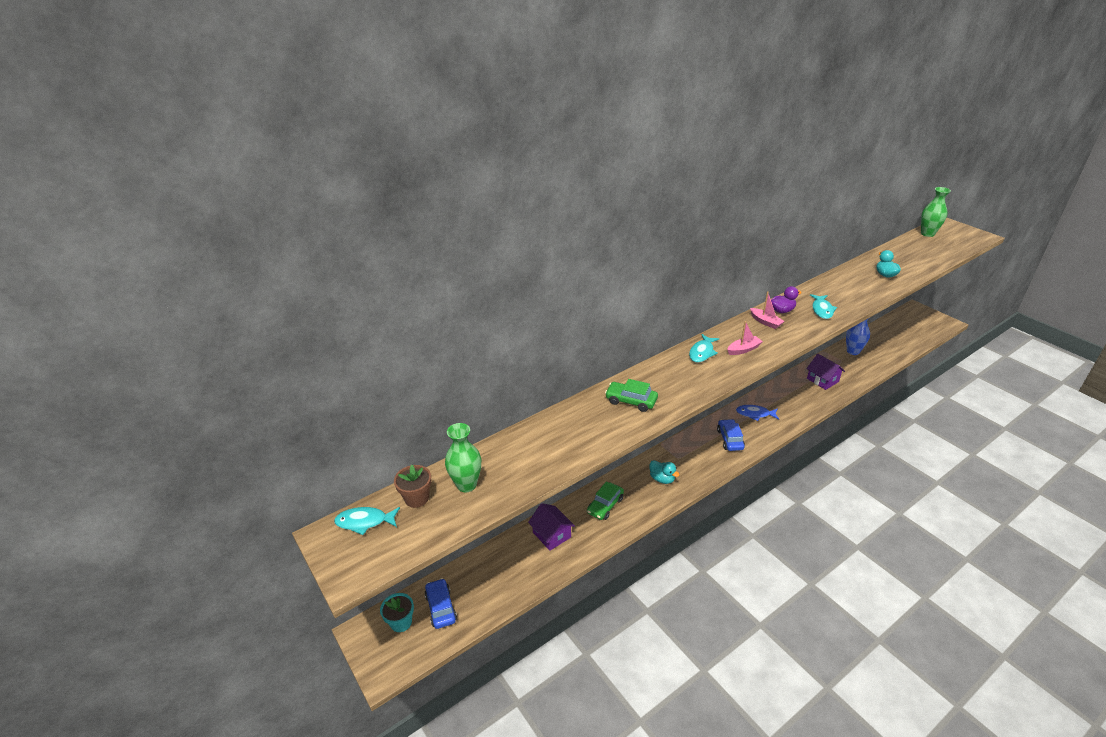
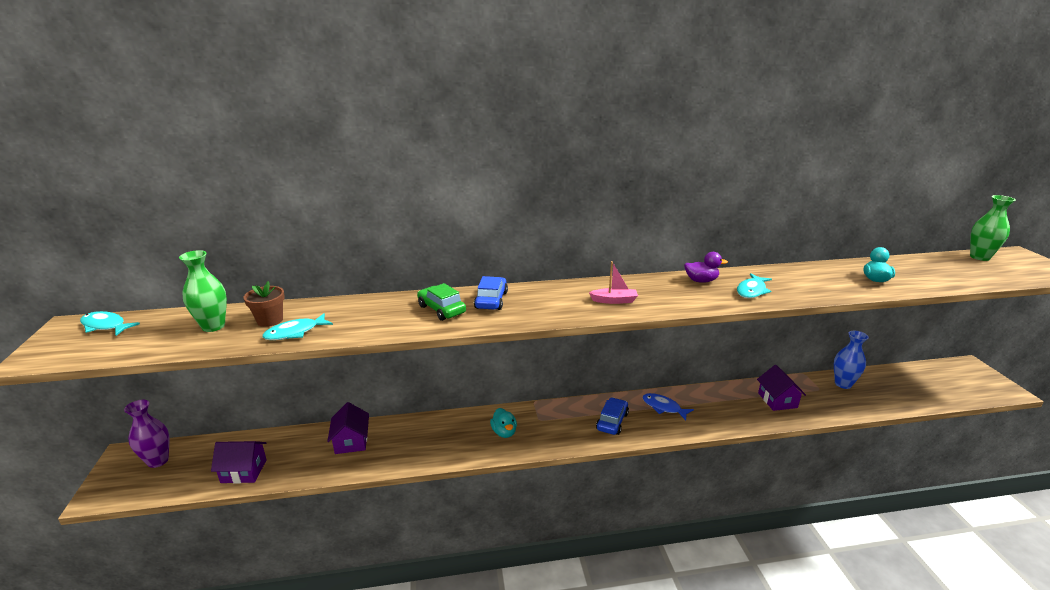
camera: 25 degrees right, 10 degrees down
(401, 622) = (158, 461): turquoise flower pot -> purple vase
(417, 498) = (164, 323): brown flower pot -> brown flower pot (270, 320)
(441, 608) = (198, 463): blue car -> blue car (491, 300)
(489, 596) = (244, 471): none -> purple house
(605, 505) = (425, 435): green car -> none
(702, 352) = (565, 292): turquoise fish -> turquoise fish (295, 332)
(765, 322) = (669, 285): pink boat -> none

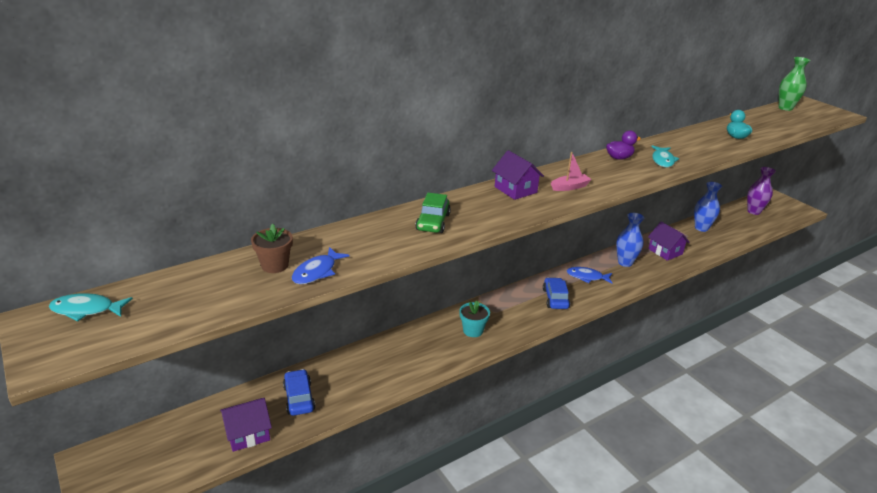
camera: 25 degrees left, 5 degrees up
(158, 461) = (137, 452): purple vase -> purple vase (753, 211)
(213, 326) = (220, 284): green vase -> none
(295, 332) = (317, 272): turquoise fish -> blue fish
(351, 441) = (336, 376): purple house -> purple house (515, 190)
(441, 309) = (433, 222): green car -> green car turned 105 degrees counterclockwise
(491, 300) = (468, 205): blue car -> blue car (299, 398)
(504, 432) = (473, 330): turquoise duck -> turquoise flower pot
(719, 402) = (625, 262): none -> blue vase

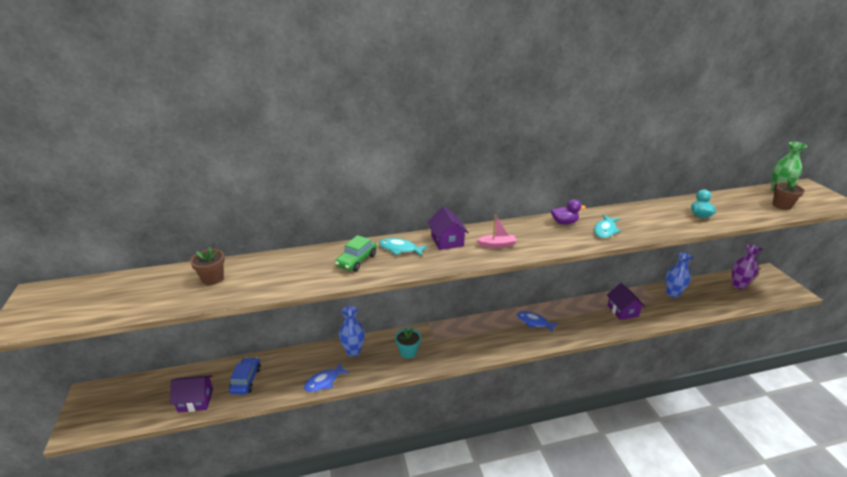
camera: 20 degrees right, 0 degrees up
(86, 310) = (69, 291): turquoise fish -> turquoise fish (400, 249)
(317, 272) = (237, 289): blue fish -> blue fish (324, 381)
(555, 298) = (494, 337): blue car -> none
(625, 262) = (577, 315): blue vase -> blue vase (353, 351)
(796, 121) = (781, 205): none -> brown flower pot

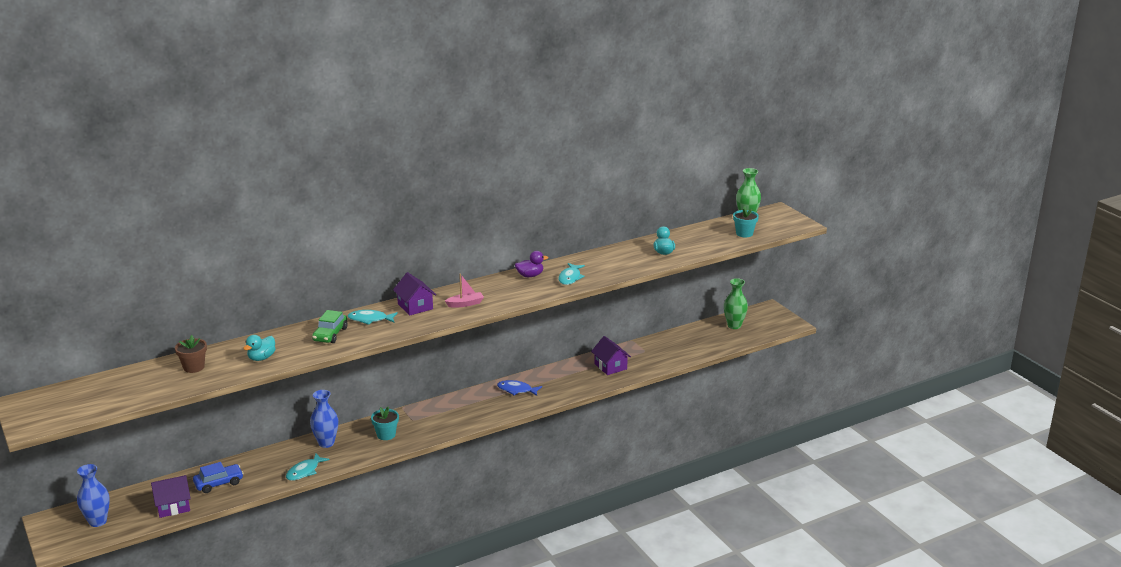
camera: 15 degrees left, 5 degrees down
(246, 380) = (219, 483): blue car -> blue car turned 75 degrees clockwise
(280, 278) = (261, 358): none -> turquoise duck
(324, 381) = (304, 471): blue fish -> turquoise fish
(672, 293) = (664, 343): blue vase -> blue vase (98, 521)
(738, 285) = (734, 326): purple vase -> green vase
(781, 205) = (744, 233): brown flower pot -> turquoise flower pot

